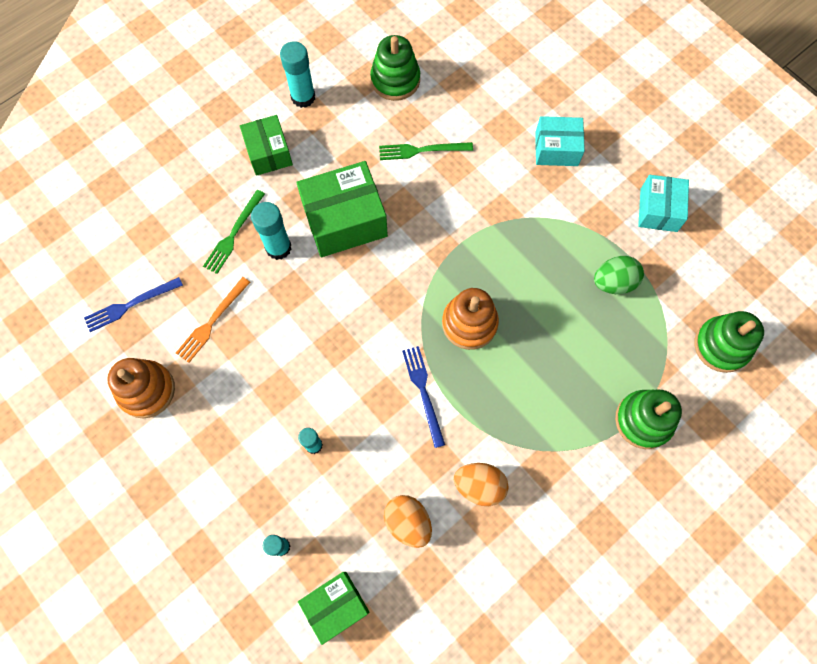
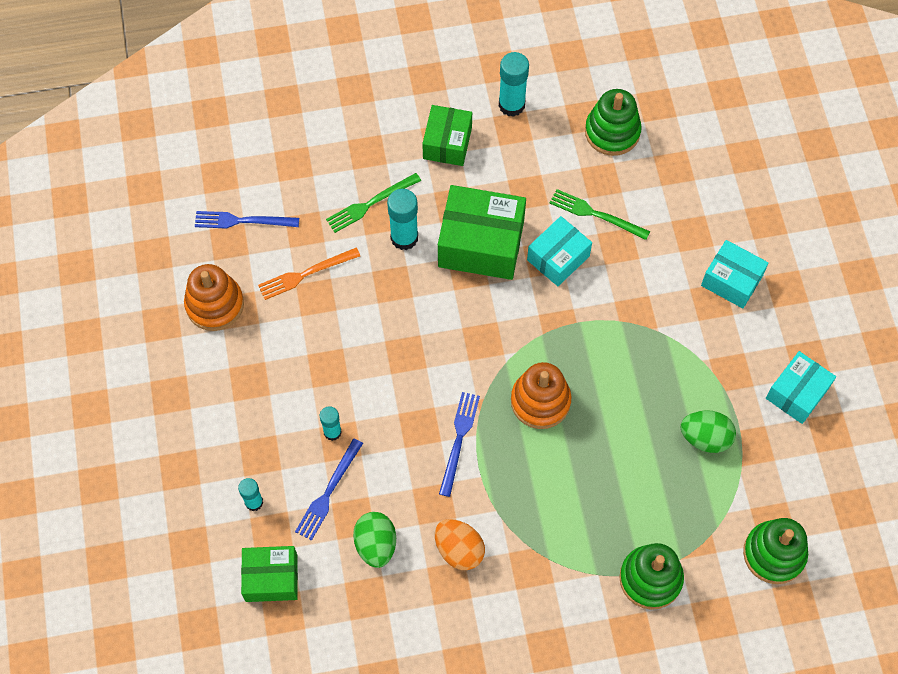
camera: 30 degrees right, 5 degrees down
(341, 500) = (328, 492): none -> blue fork
(408, 522) = (376, 545): orange egg -> green egg
(413, 200) = (558, 258): none -> turquoise box

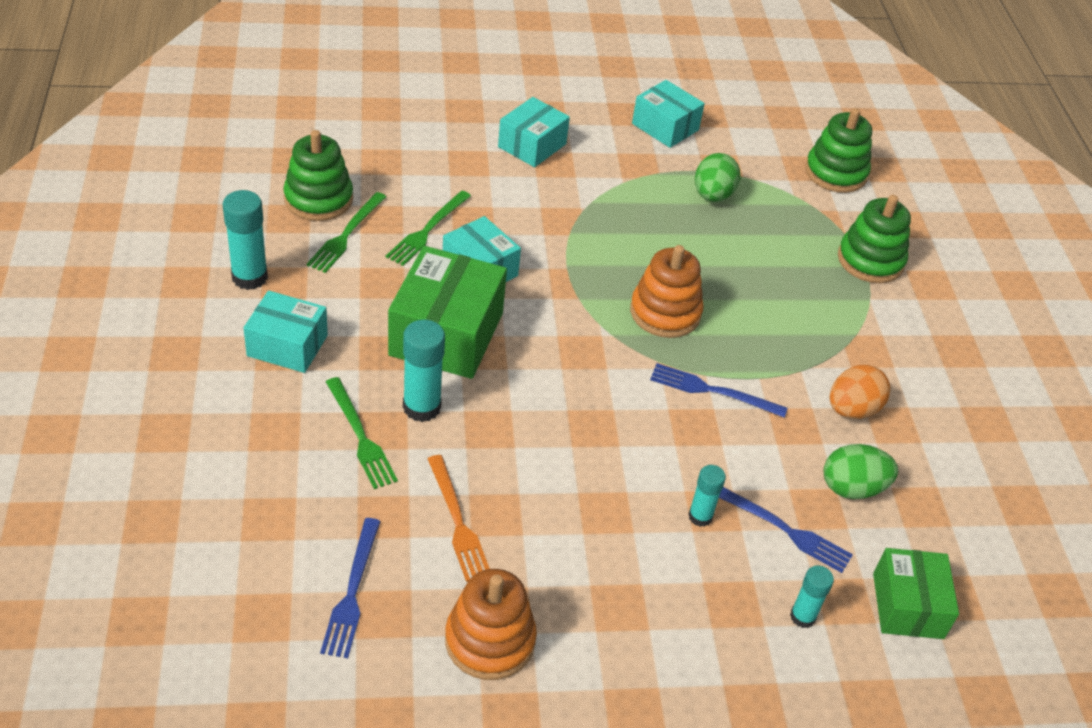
camera: 90 degrees left, 20 degrees down
(447, 143) = (287, 345): green box -> turquoise box
(575, 158) = (346, 235): none -> green fork

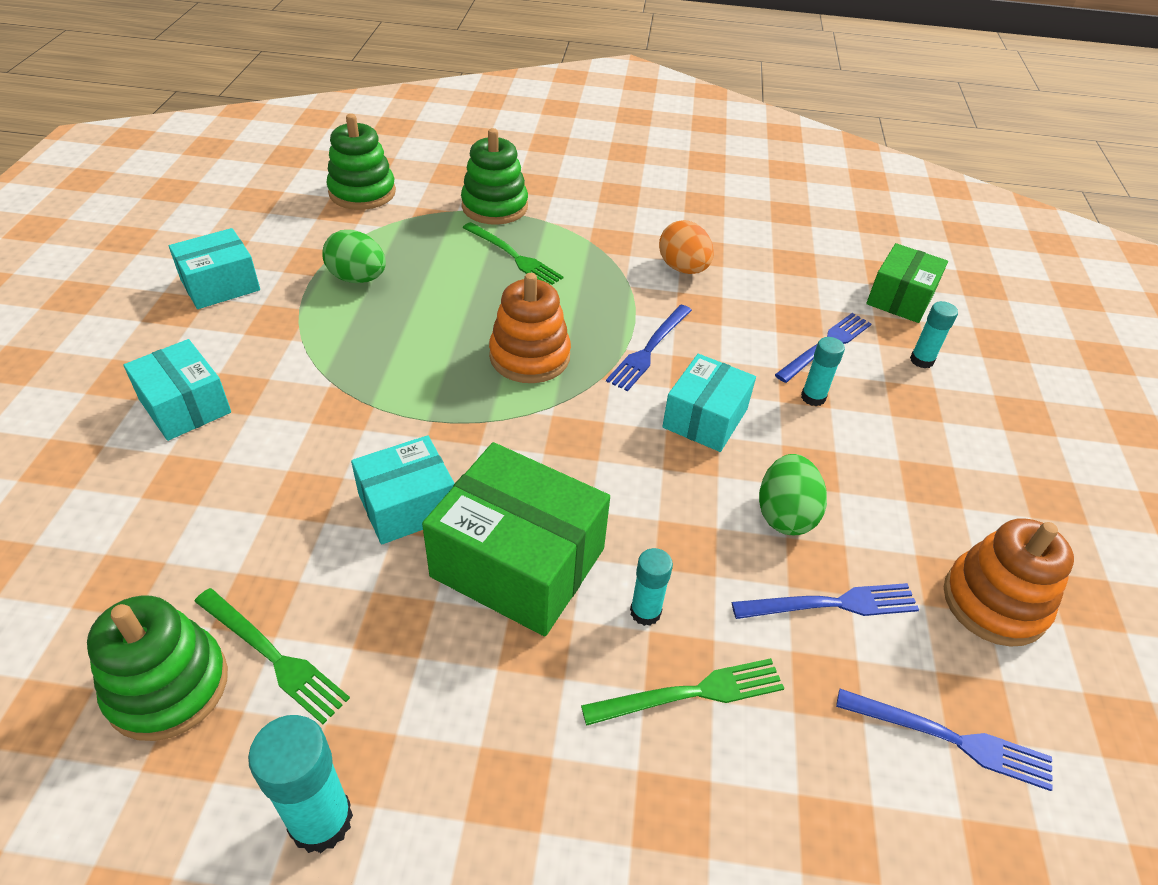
camera: 75 degrees left, 0 degrees up
(287, 345) = (497, 774): turquoise box -> turquoise box (705, 418)
(422, 407) = (645, 612): turquoise glue stick -> turquoise glue stick, size x0.61
(427, 230) = (306, 550): green fork -> green fork (513, 256)
(457, 522) = (831, 604): orange fork -> blue fork
(852, 488) = (776, 293): green egg -> green egg (785, 514)
(908, 606) = (900, 298): green box -> green box turned 75 degrees counterclockwise

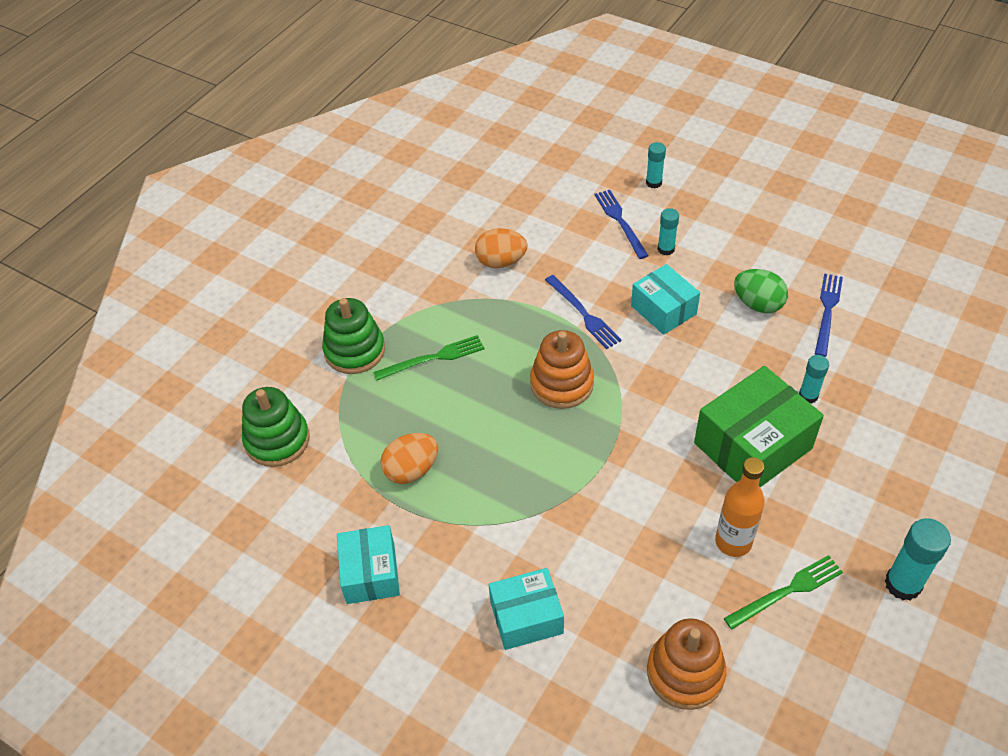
camera: 60 degrees left, 5 degrees up
(168, 686) = (794, 652): green stacking toy -> none
(342, 575) = (733, 542): none -> orange bottle
(358, 278) = (411, 470): green egg -> orange egg
(407, 505) = (684, 493): turquoise box -> none
(691, 693) = (867, 395): green fork -> none
(900, 298) = (589, 163): green box -> none
(950, 739) = (919, 302): blue fork -> none
(994, 602) = (846, 245): orange stacking toy -> orange stacking toy (685, 673)

